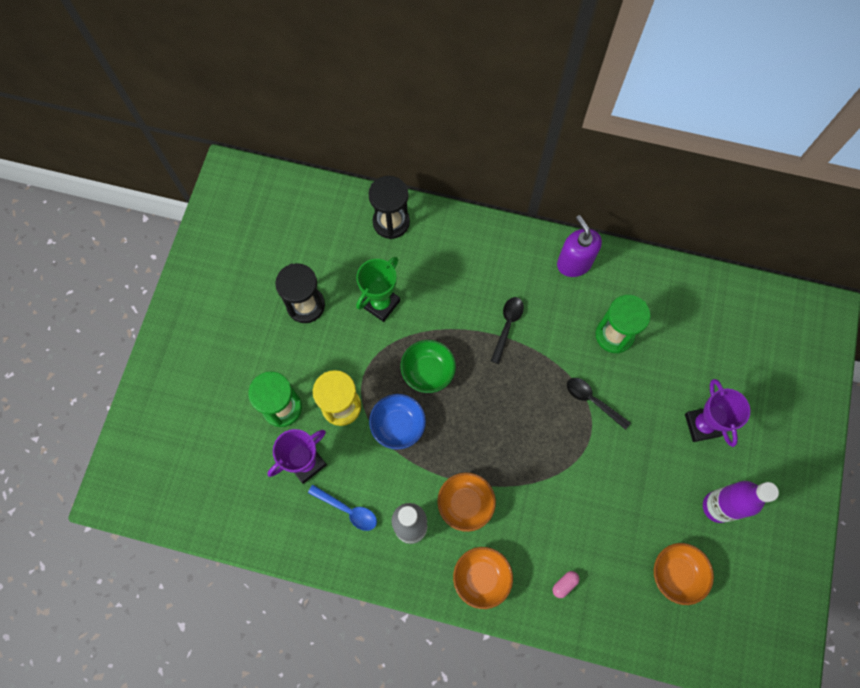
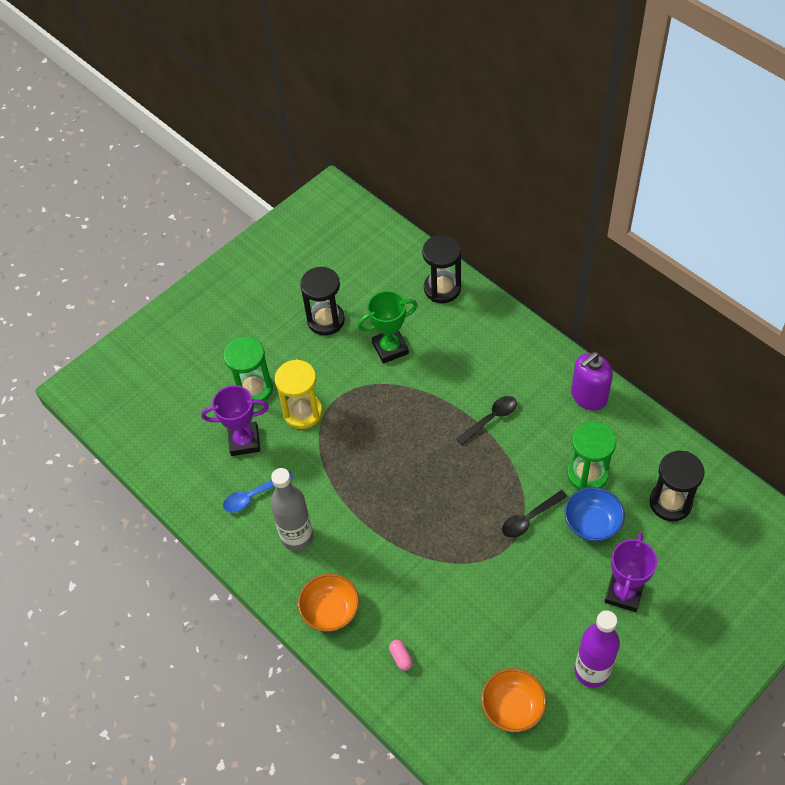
camera: 35 degrees right, 15 degrees down
(348, 510) = (253, 496): blue spoon -> blue spoon turned 90 degrees clockwise
(398, 425) = (340, 451): blue bowl -> blue bowl (592, 523)
(428, 371) = (395, 421): green bowl -> none
(465, 504) = (356, 543): orange bowl -> none
(564, 584) = (401, 657): pink capsule -> pink capsule turned 75 degrees clockwise
(574, 263) = (588, 396): purple soap dispenser -> purple soap dispenser turned 135 degrees counterclockwise
(592, 401) = (529, 518): black spoon -> black spoon turned 105 degrees counterclockwise
(692, 325) = (670, 503): none -> black hourglass

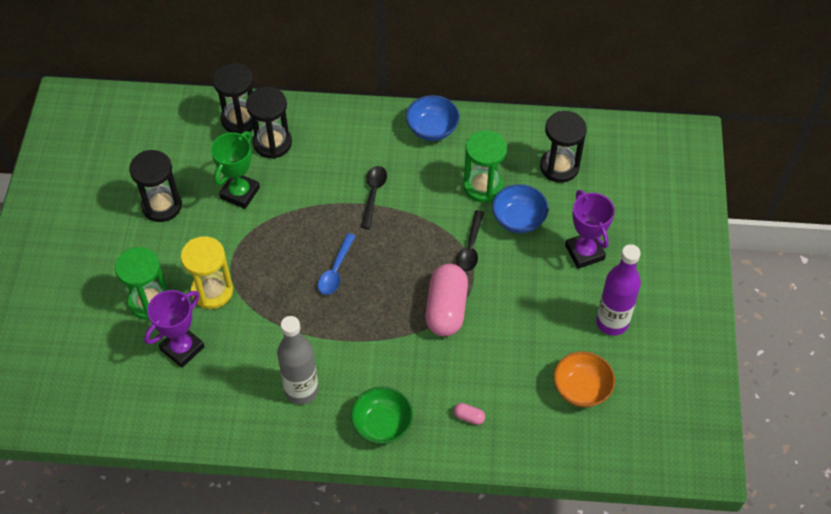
camera: 45 degrees left, 0 degrees up
(253, 496) = (233, 385): blue spoon -> blue spoon (335, 270)
(330, 611) = (382, 425): orange bowl -> green bowl
(450, 324) = (272, 143): none -> black hourglass
(463, 555) = (446, 309): none -> pink capsule
(588, 396) = (432, 129): purple soap dispenser -> blue bowl

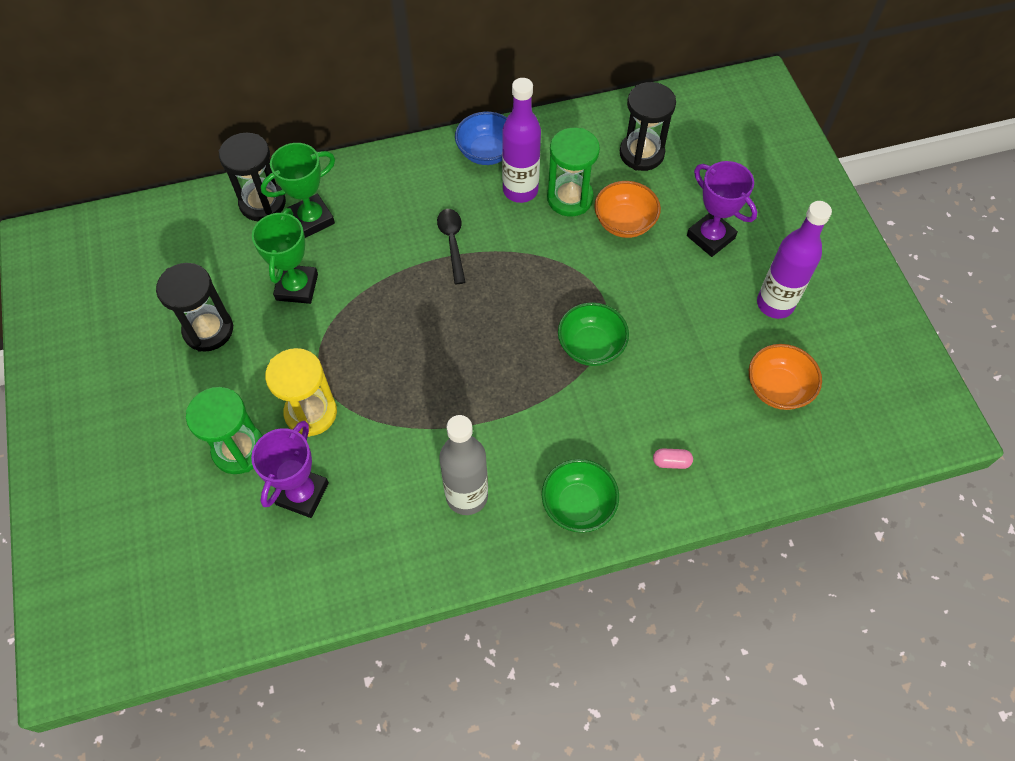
camera: 20 degrees left, 5 degrees up
(272, 143) = (312, 219): black hourglass -> green trophy
(335, 270) = (447, 342): blue spoon -> none
(445, 168) = (520, 190): none -> purple bottle
(446, 309) = (591, 346): pink capsule -> green bowl
(470, 247) = (586, 269): black spoon -> none
(518, 219) = (624, 223): blue bowl -> orange bowl

